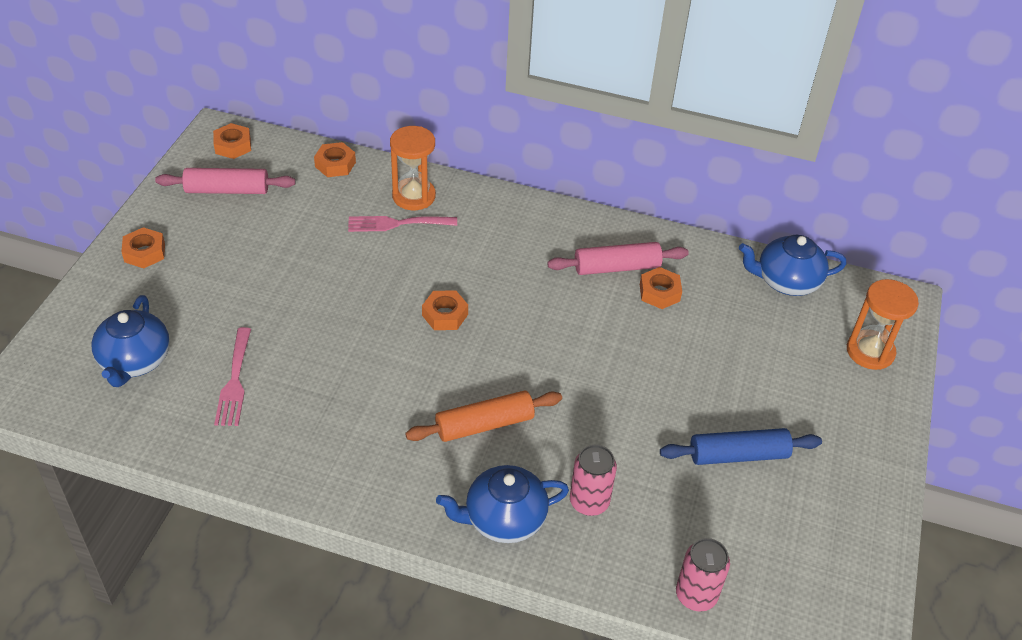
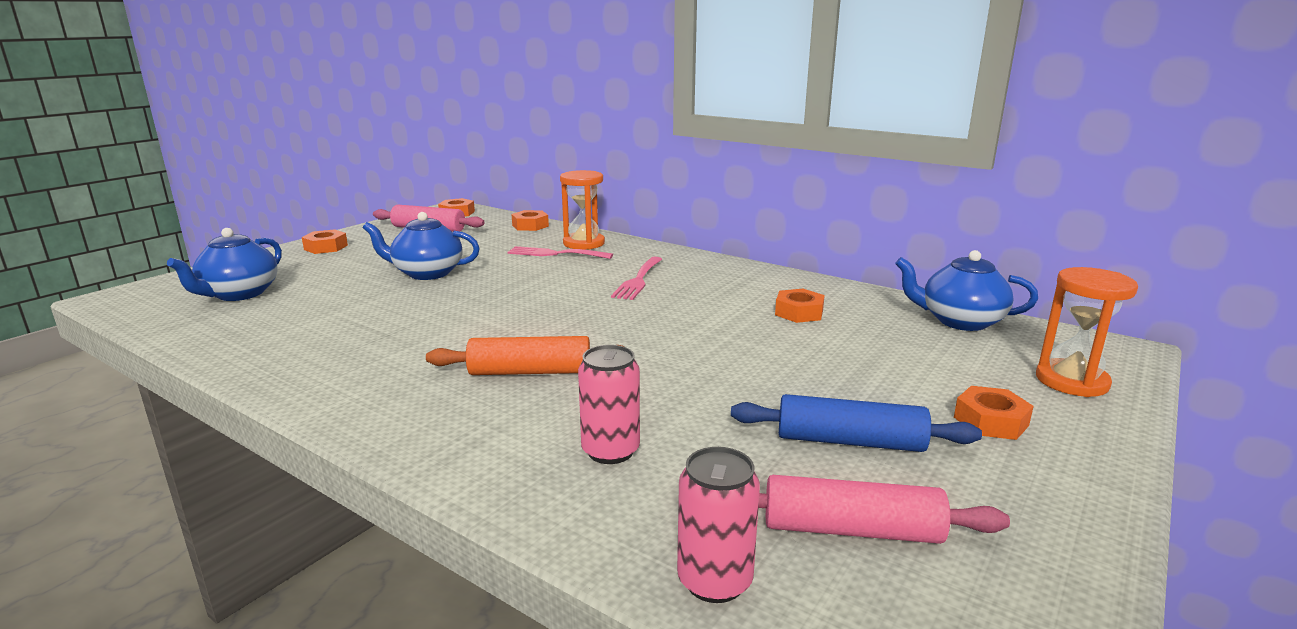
camera: 20 degrees right, 25 degrees down
(234, 381) = (309, 314): pink fork -> pink fork (638, 280)
(445, 315) = (553, 301): orange nut -> orange nut (990, 421)
(503, 519) = (485, 448): blue teapot -> blue teapot (427, 273)
(616, 267) = (758, 294): pink rolling pin -> pink rolling pin (851, 529)

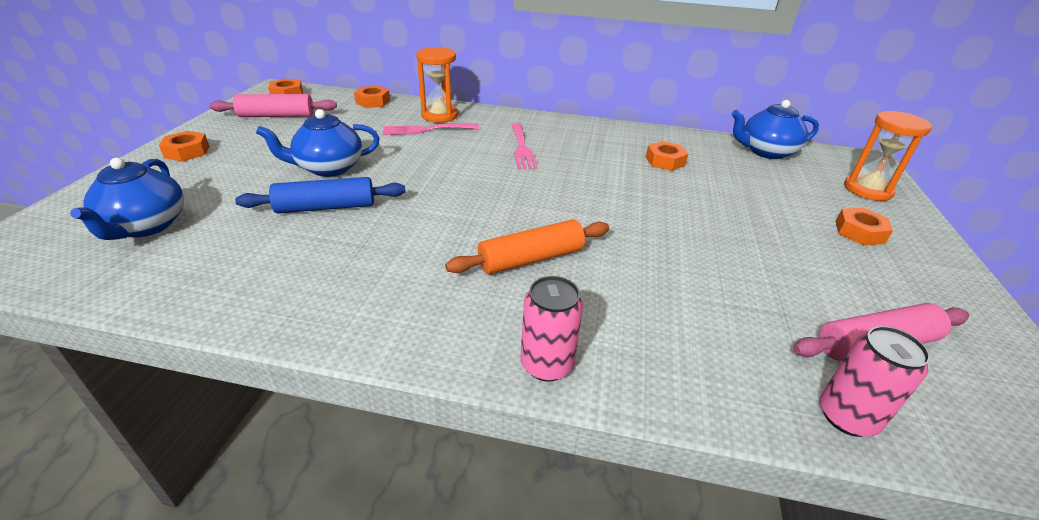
camera: 25 degrees left, 15 degrees up
(610, 451) = (668, 322): pink can -> pink can (546, 364)
(849, 441) = (803, 269): blue rolling pin -> blue rolling pin (326, 207)

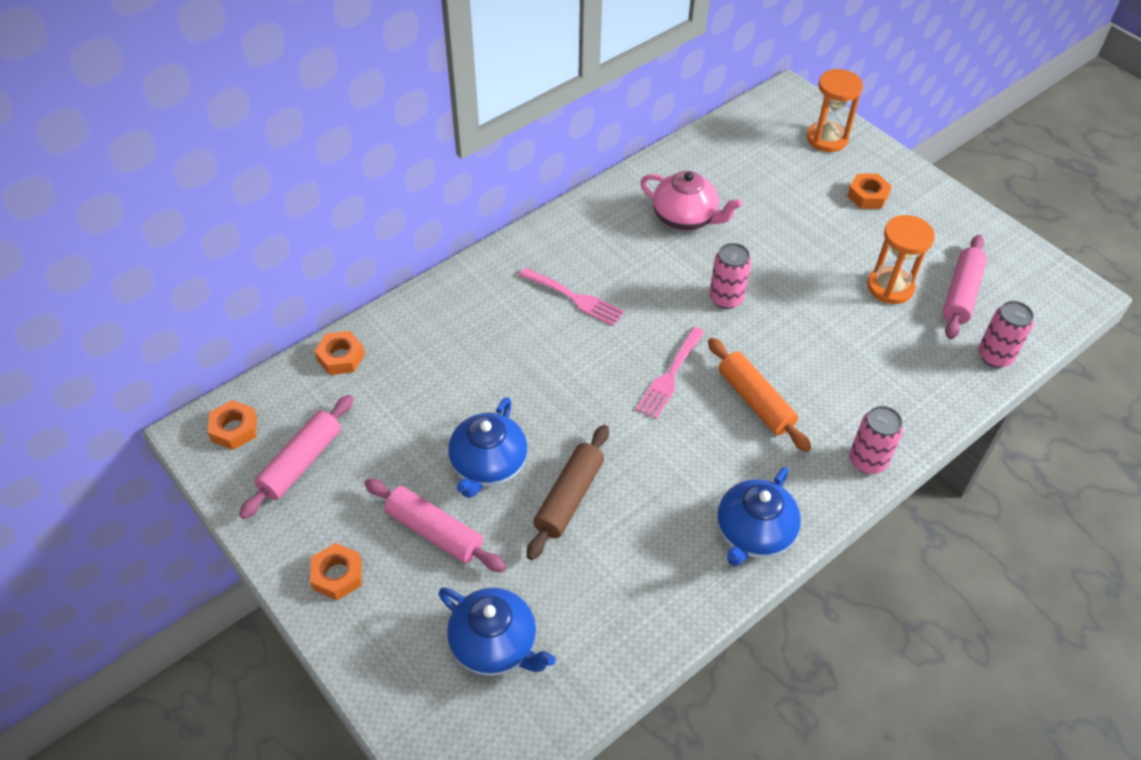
camera: 50 degrees left, 15 degrees up
(249, 169) = (434, 532): none -> pink rolling pin
(326, 207) = (569, 497): blue rolling pin -> brown rolling pin
(426, 130) = (465, 348): pink fork -> pink fork (670, 376)
(439, 115) = (438, 319): orange hourglass -> orange hourglass (890, 287)
(531, 258) = (755, 401): orange rolling pin -> orange rolling pin turned 45 degrees counterclockwise
(619, 204) = (726, 298): none -> pink can
(665, 161) = (685, 218): orange nut -> pink teapot
(766, 152) = (726, 141): blue teapot -> blue teapot (753, 534)

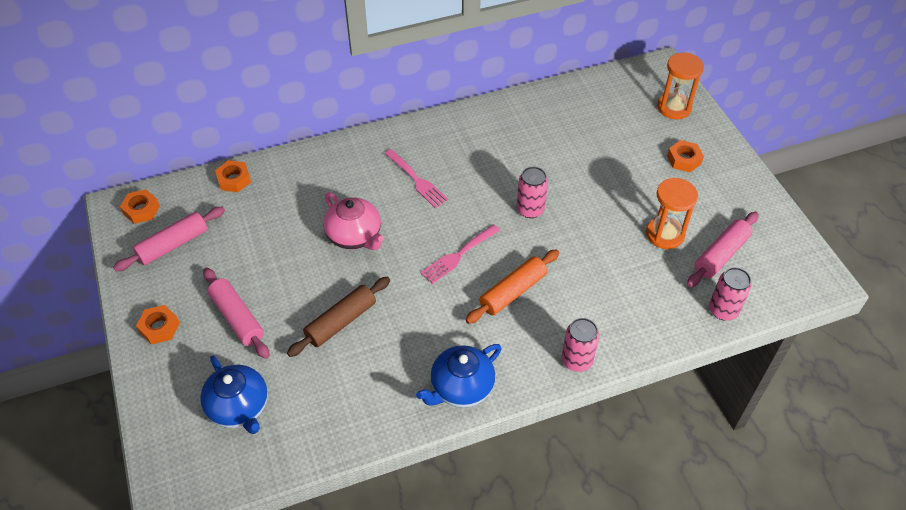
camera: 20 degrees right, 0 degrees up
(488, 465) = (296, 283): blue teapot -> none
(685, 218) = (530, 142): pink teapot -> pink teapot (355, 236)
(755, 401) = (512, 292): orange rolling pin -> orange rolling pin turned 60 degrees clockwise

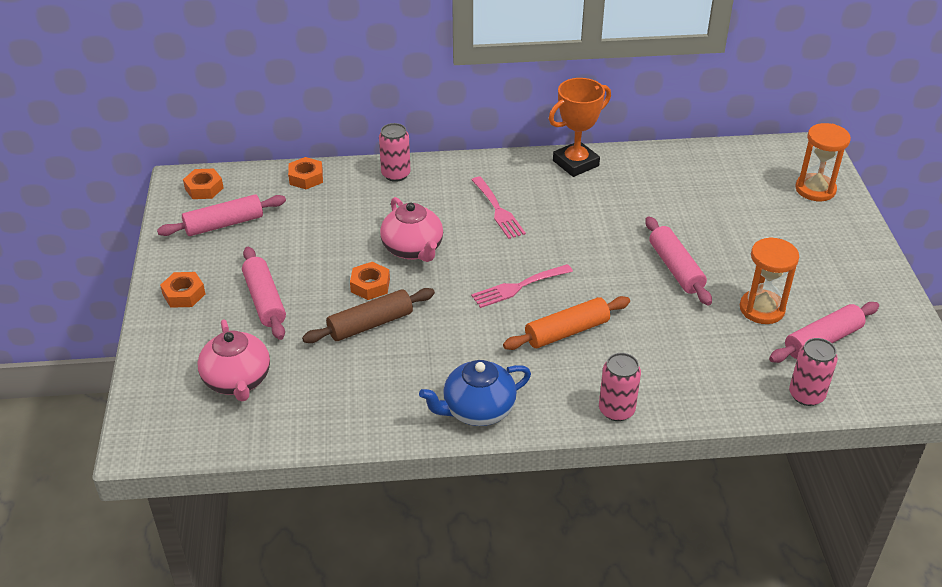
camera: 15 degrees right, 10 degrees down
(239, 407) = (237, 380): blue teapot -> pink teapot
(469, 119) = (575, 163): none -> orange trophy
(530, 209) = (613, 258): pink can -> pink can (396, 174)
(584, 209) = (675, 268): none -> pink rolling pin
(684, 160) = (809, 241): orange nut -> orange nut (370, 285)

